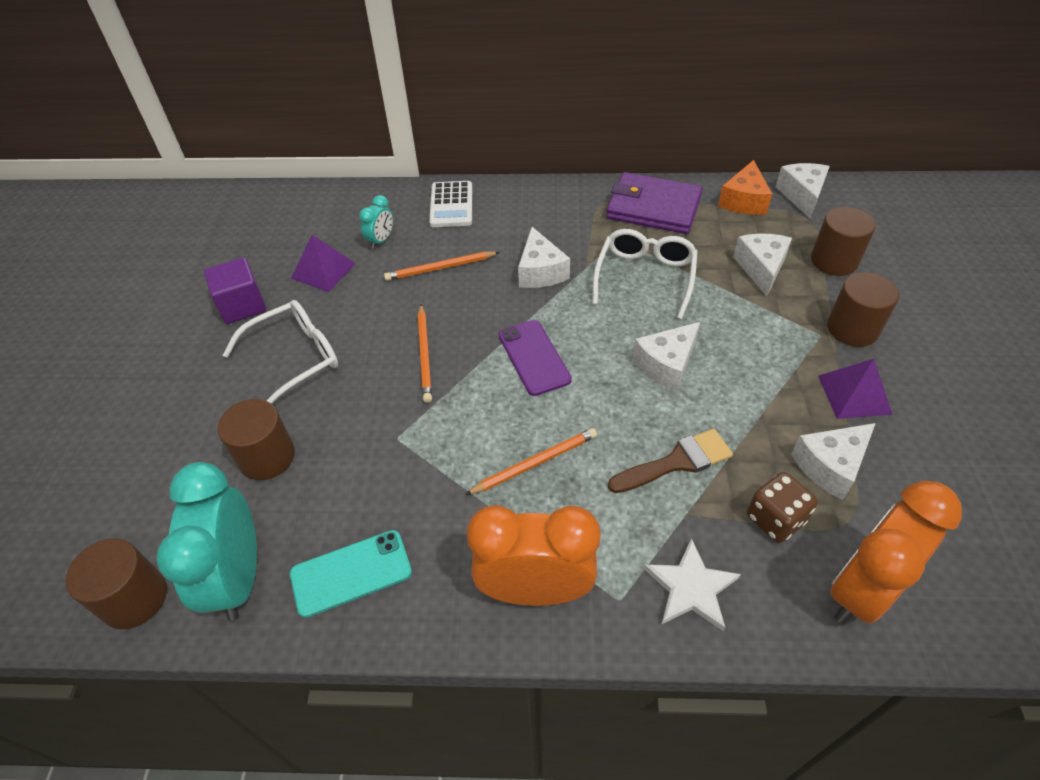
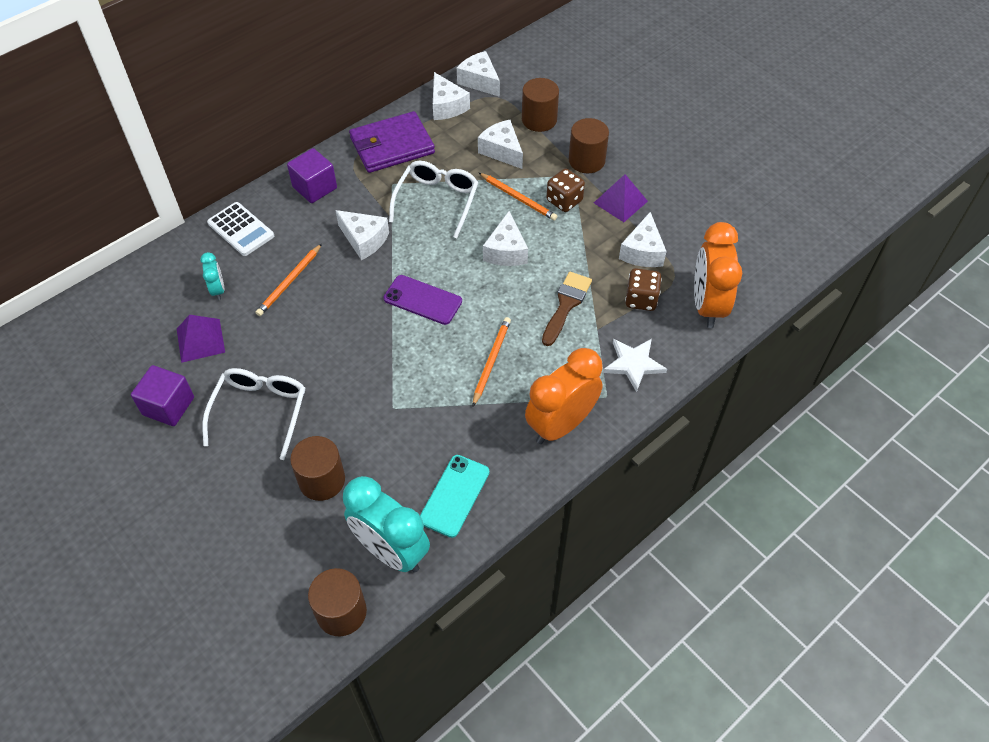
camera: 45 degrees left, 5 degrees up
(425, 354) = (349, 346): orange pencil -> orange pencil (518, 198)
(547, 205) = (315, 187): none -> purple cube
(645, 277) = (437, 201): white glasses -> white glasses turned 45 degrees clockwise
(743, 201) = (447, 106): orange cheese -> white cheese
(784, 354) = (564, 201): none -> brown dice

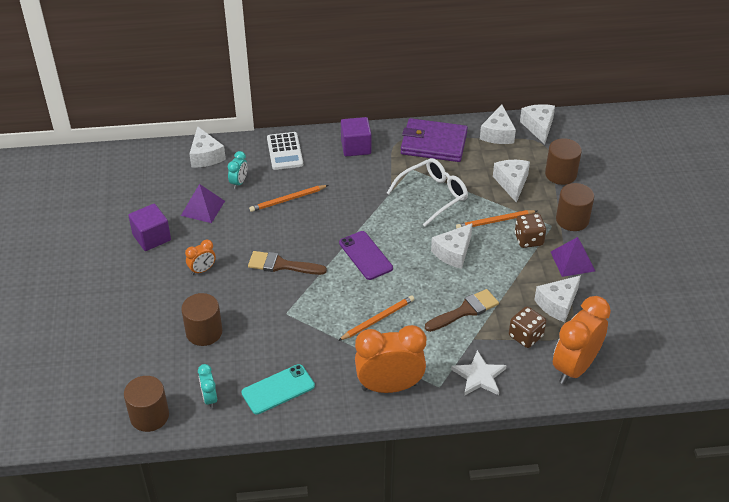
camera: 35 degrees right, 10 degrees down
(260, 411) = (202, 270): white glasses -> orange clock
(343, 358) = (281, 265): none -> brown brush
(364, 240) = (360, 197): white cheese -> white cheese (205, 156)
(391, 550) = (209, 398): turquoise clock -> turquoise clock, size x0.47
(518, 198) = (495, 221): orange pencil -> orange pencil turned 90 degrees clockwise

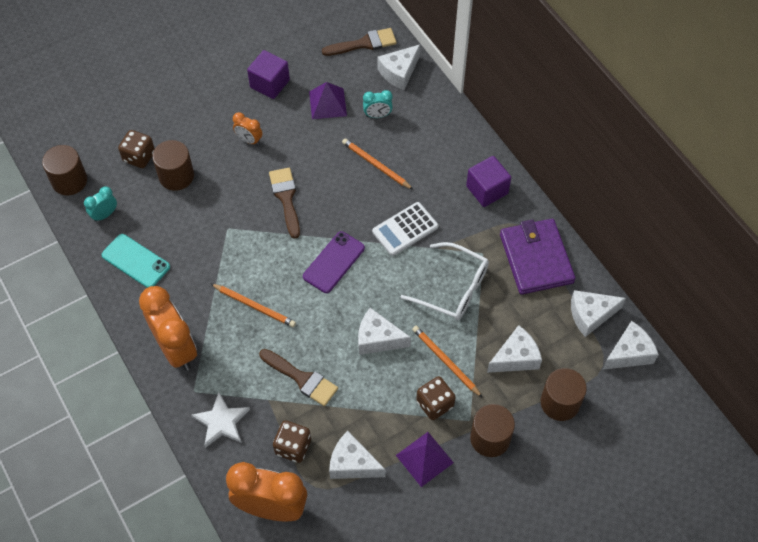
camera: 65 degrees right, 15 degrees up
(158, 166) = (364, 43): none -> brown brush
(161, 353) = (139, 157): none -> brown dice
(284, 151) = (443, 132): white calculator -> white calculator (405, 229)

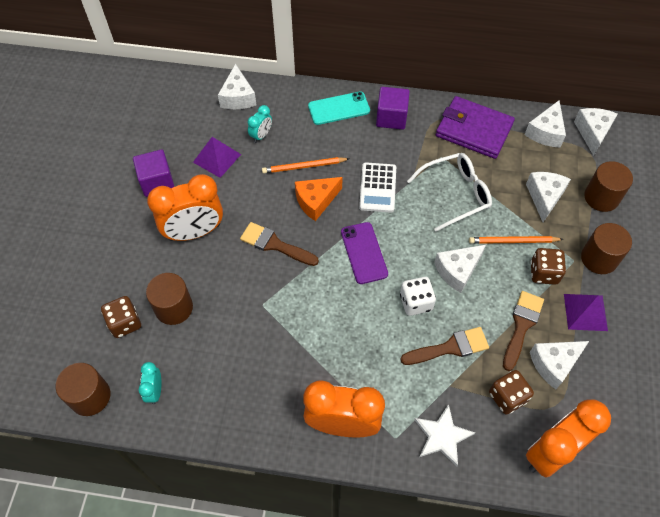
camera: 50 degrees left, 0 degrees up
(136, 261) = (226, 397): turquoise phone -> turquoise phone (339, 108)
(249, 140) = (194, 232): orange clock -> orange clock, size x2.12
(254, 306) = (354, 336): orange pencil -> none
(321, 328) = (416, 302): none -> white dice
(351, 196) = (316, 201): none -> orange cheese
(364, 43) = (188, 99): brown brush -> brown brush (521, 326)

